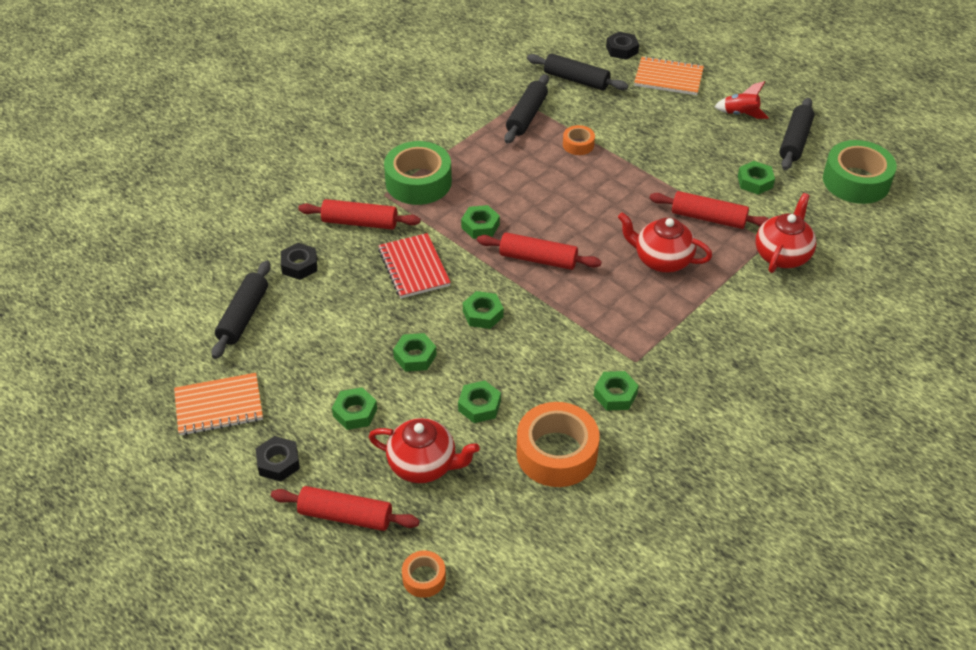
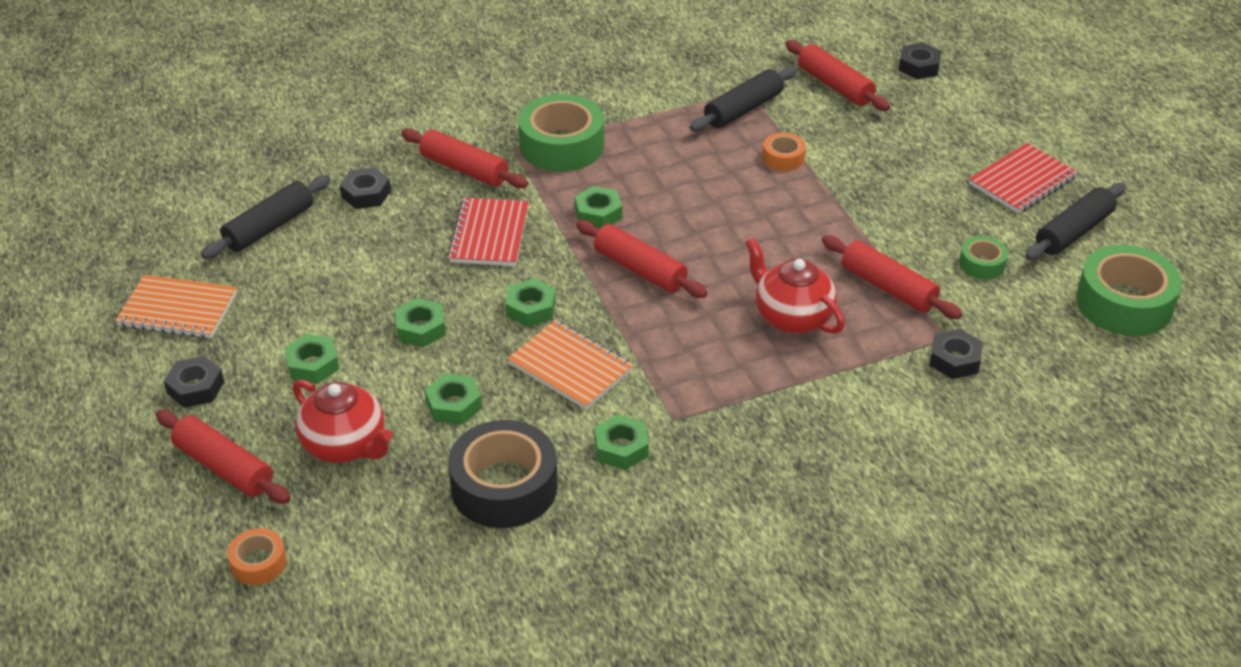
camera: 25 degrees right, 5 degrees down
(556, 453) = (504, 487): orange tape -> black tape
(576, 80) = (835, 85): black rolling pin -> red rolling pin
(668, 78) = (956, 114): orange notebook -> orange notebook (570, 367)
(740, 114) = (1022, 181): red rocket -> red notebook
(755, 182) = (982, 264): green nut -> green tape
(782, 255) = (954, 360): red teapot -> black nut

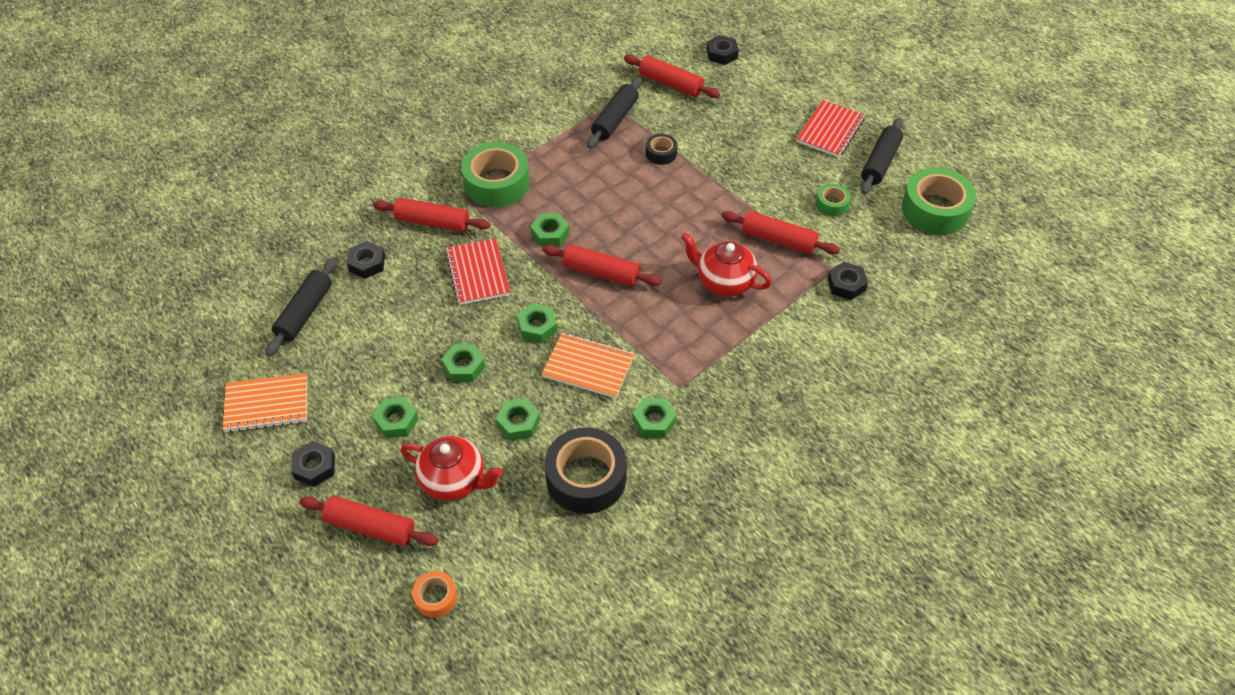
camera: 20 degrees left, 10 degrees up
(783, 158) = (661, 153): orange tape -> black tape

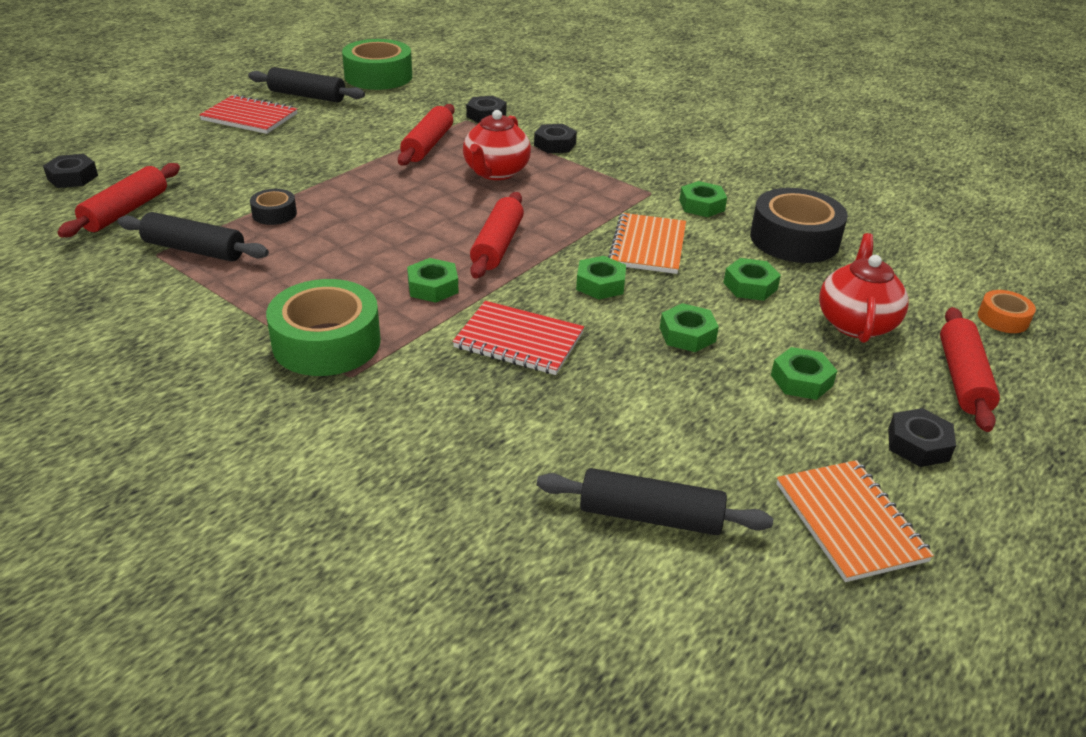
camera: 100 degrees left, 15 degrees down
(367, 263) = (521, 459): black nut -> black nut (555, 144)
(432, 222) = (417, 398): red rolling pin -> none
(478, 273) = (519, 340): red notebook -> red notebook turned 45 degrees clockwise
(832, 204) = (371, 119): green tape -> none

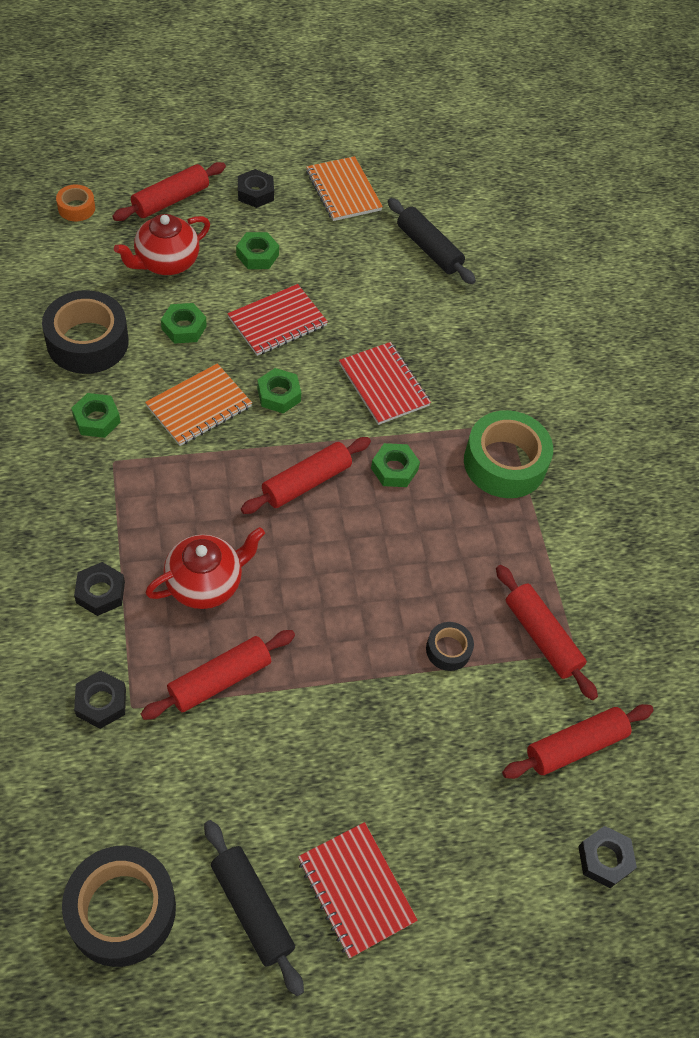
camera: 145 degrees left, 20 degrees up
(194, 250) = (542, 637): black rolling pin -> red rolling pin
(378, 76) = (122, 910): green tape -> black tape
(687, 334) = (277, 322): green nut -> red notebook
(849, 522) = (343, 191): orange notebook -> orange notebook turned 45 degrees counterclockwise

